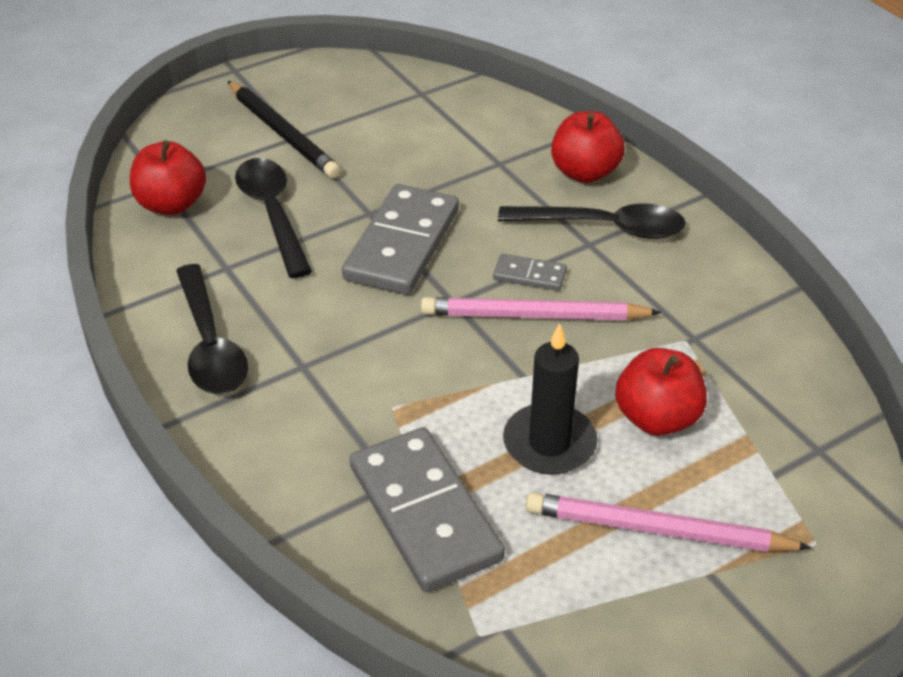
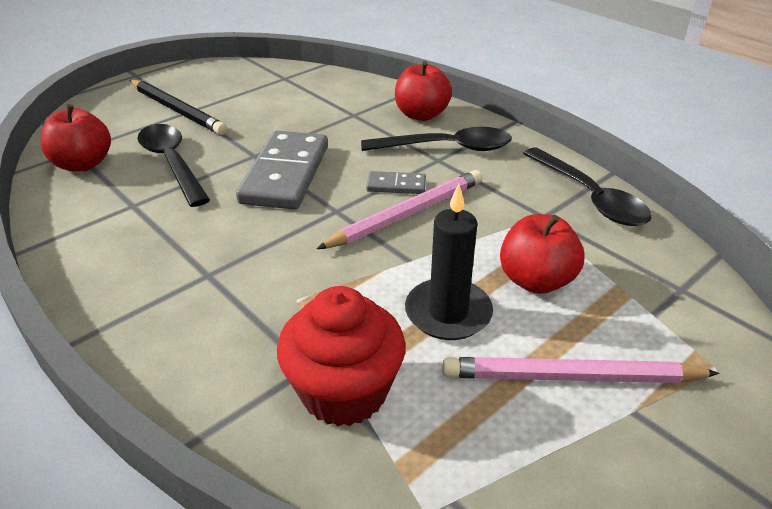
camera: 10 degrees left, 5 degrees down
(210, 344) = (119, 266): black spoon -> black spoon (589, 197)
(424, 513) = (344, 392): grey domino -> red cupcake
(534, 316) = (407, 214): pink pencil -> pink pencil turned 150 degrees clockwise

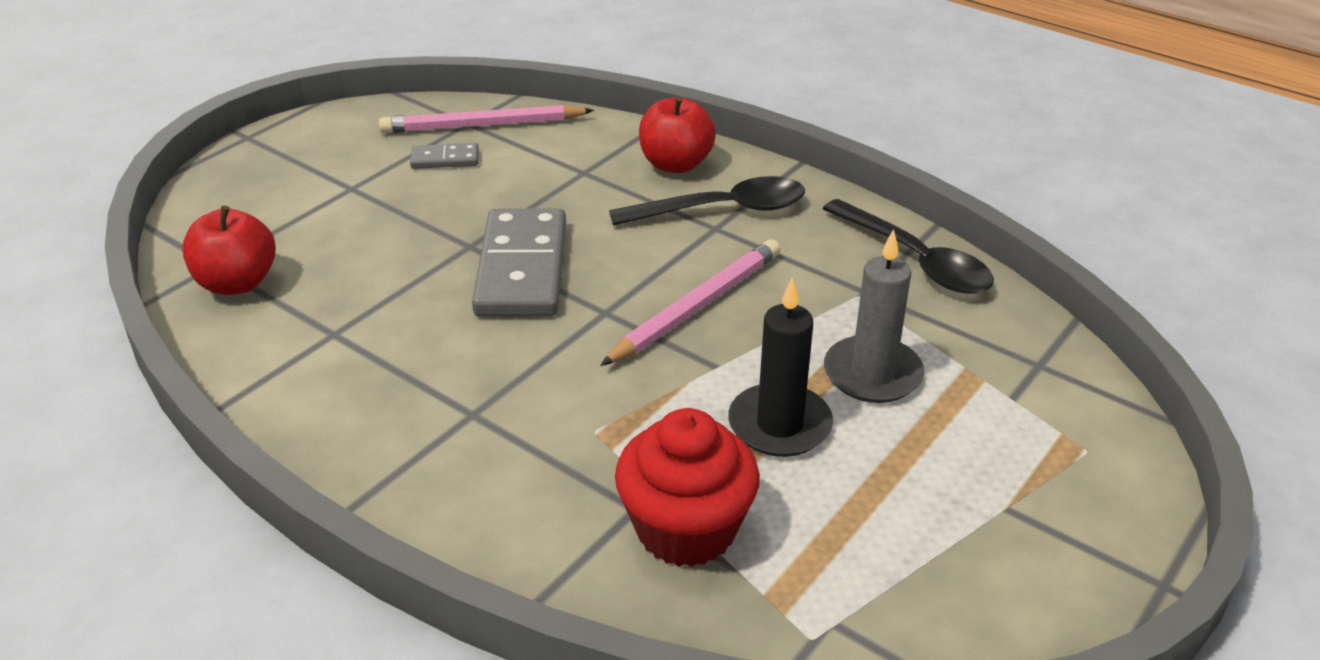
camera: 10 degrees left, 0 degrees up
(172, 163) = (361, 268): black spoon -> none
(177, 110) = (334, 188): black pencil -> none
(396, 185) = (671, 269): grey domino -> grey domino (445, 159)
(536, 280) = (872, 374): red apple -> grey candle
(571, 377) = (933, 480): pink pencil -> pink pencil (482, 125)

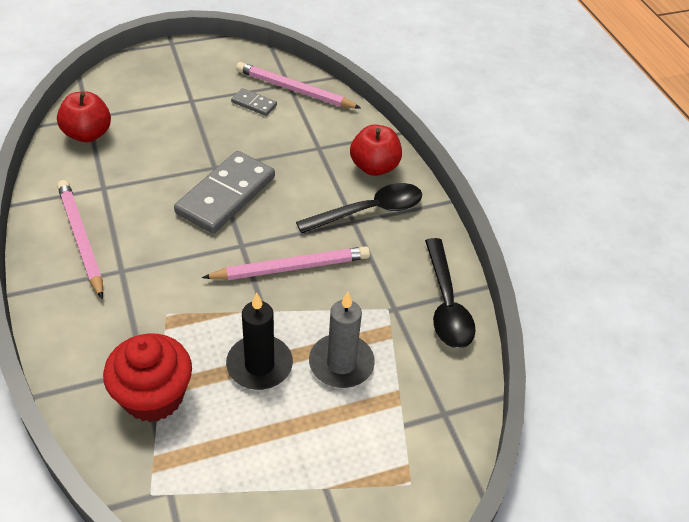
camera: 30 degrees right, 10 degrees up
(369, 405) = (81, 239): none -> pink pencil
(722, 210) = (369, 211): black spoon -> black spoon turned 45 degrees counterclockwise

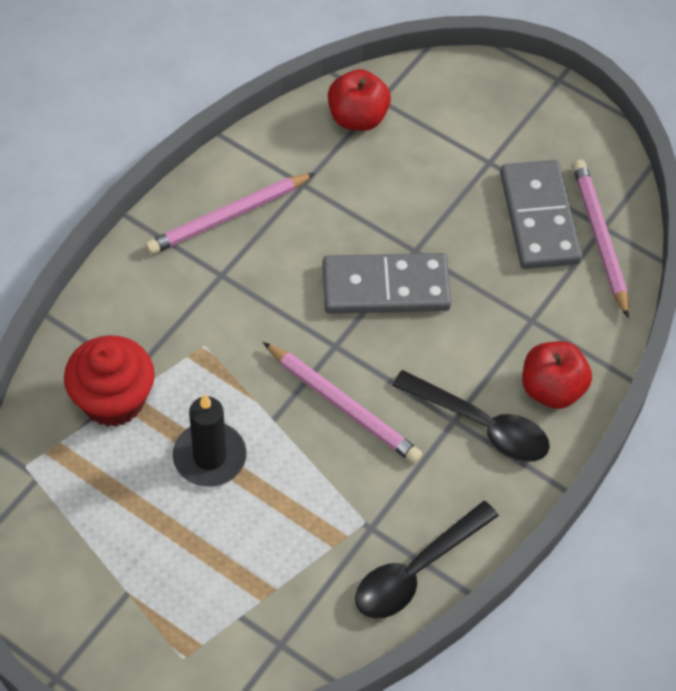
camera: 55 degrees right, 10 degrees up
(81, 239) = (228, 217): pink pencil -> pink pencil turned 150 degrees counterclockwise
(254, 104) = (539, 218): grey domino -> grey domino, size x2.15
(341, 363) = (265, 522): grey candle -> none

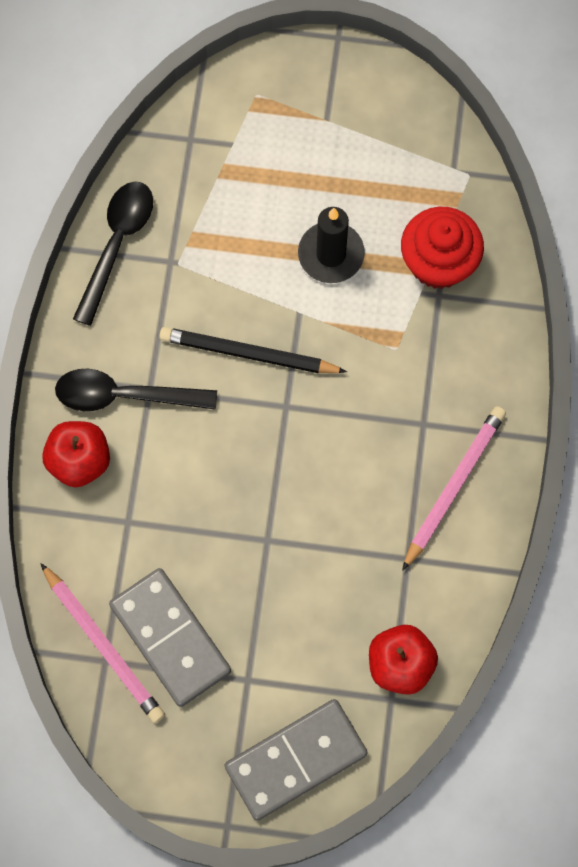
camera: 155 degrees right, 15 degrees up
(343, 406) = (248, 354): pink pencil -> black pencil
(385, 287) = (273, 487): grey domino -> grey domino (296, 760)

